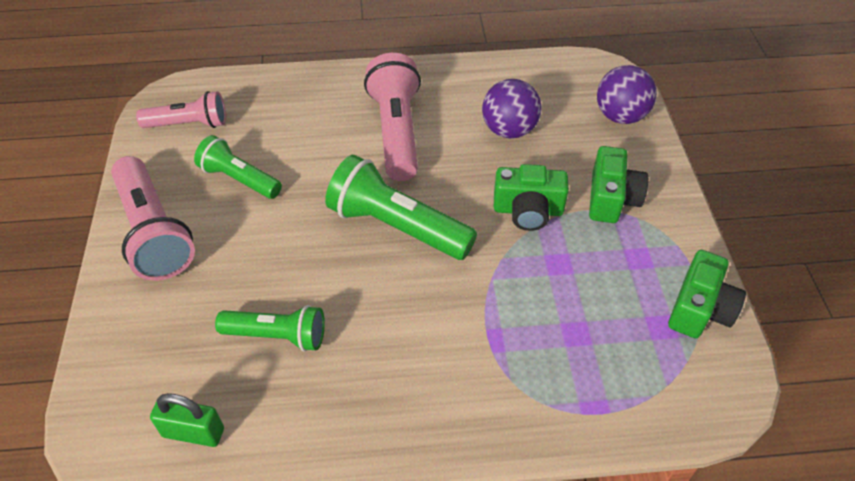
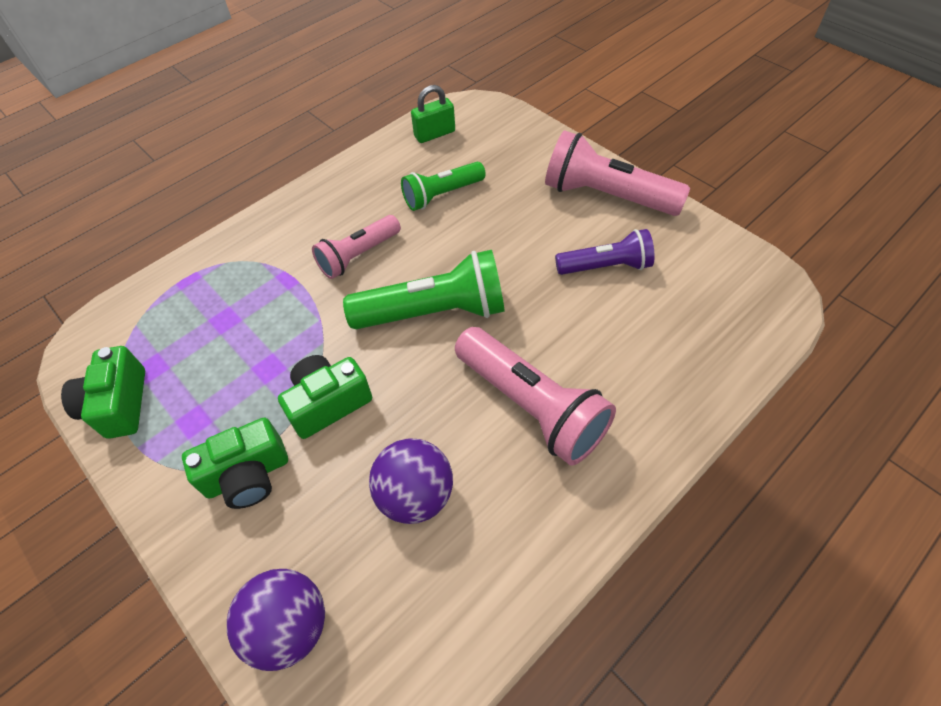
camera: 145 degrees right, 5 degrees up
(189, 124) = (718, 282): pink flashlight -> pink flashlight (358, 256)
(239, 179) = (606, 266): green flashlight -> purple flashlight
(611, 199) = (248, 475): green camera -> green camera turned 90 degrees counterclockwise

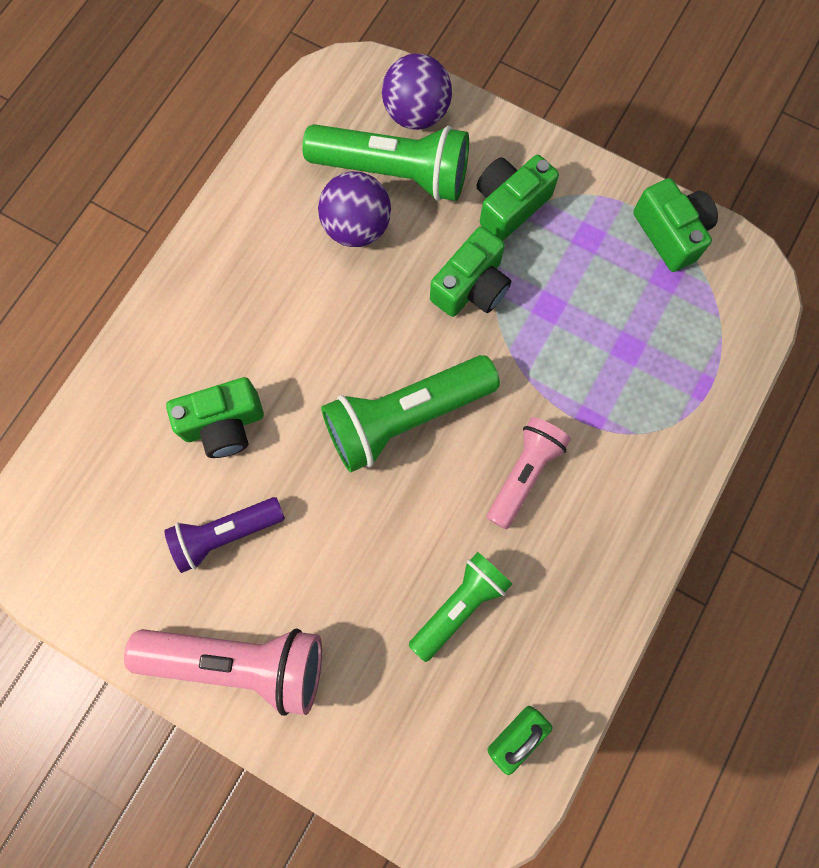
camera: 160 degrees right, 20 degrees up
(350, 550) = (394, 173): none -> green flashlight
(532, 406) = (275, 334): pink flashlight -> none
(595, 342) = (224, 424): none -> green camera

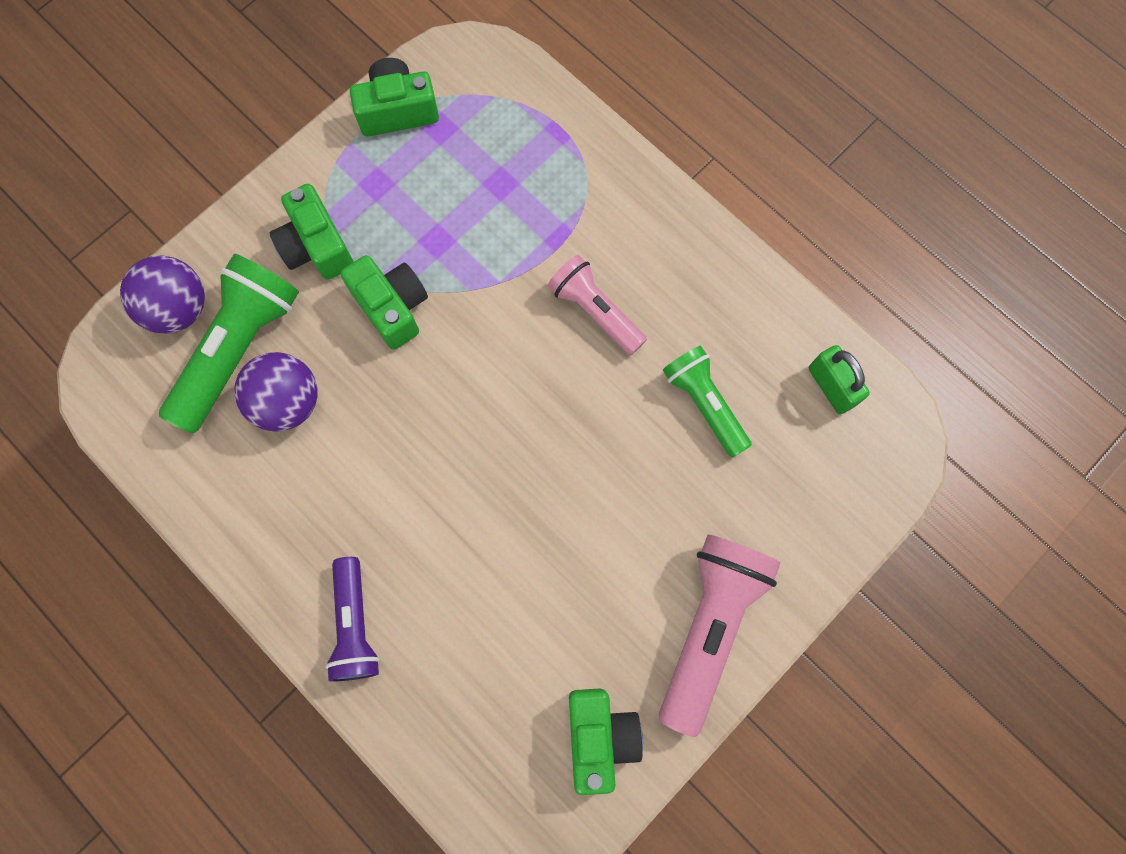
camera: 75 degrees left, 0 degrees up
(224, 424) = (462, 590): green camera -> green camera (599, 736)
(225, 534) = (579, 614): purple flashlight -> purple flashlight (355, 625)
(405, 417) = (508, 406): green flashlight -> none

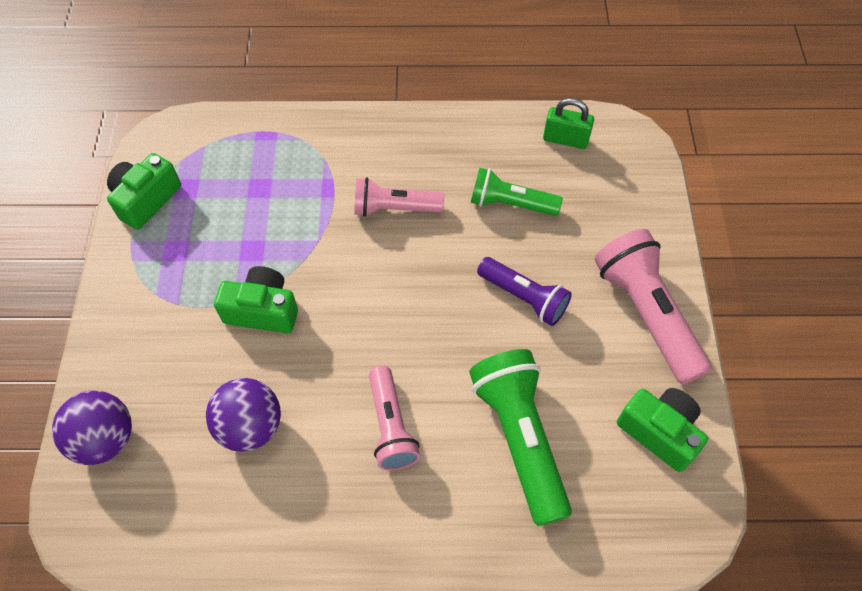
camera: 45 degrees left, 15 degrees down
(239, 348) = (179, 424): green flashlight -> green flashlight (519, 438)
(317, 246) = (171, 318): green camera -> none
(355, 625) = (445, 518): purple flashlight -> purple flashlight (524, 298)
(391, 509) = (391, 426): none -> pink flashlight

